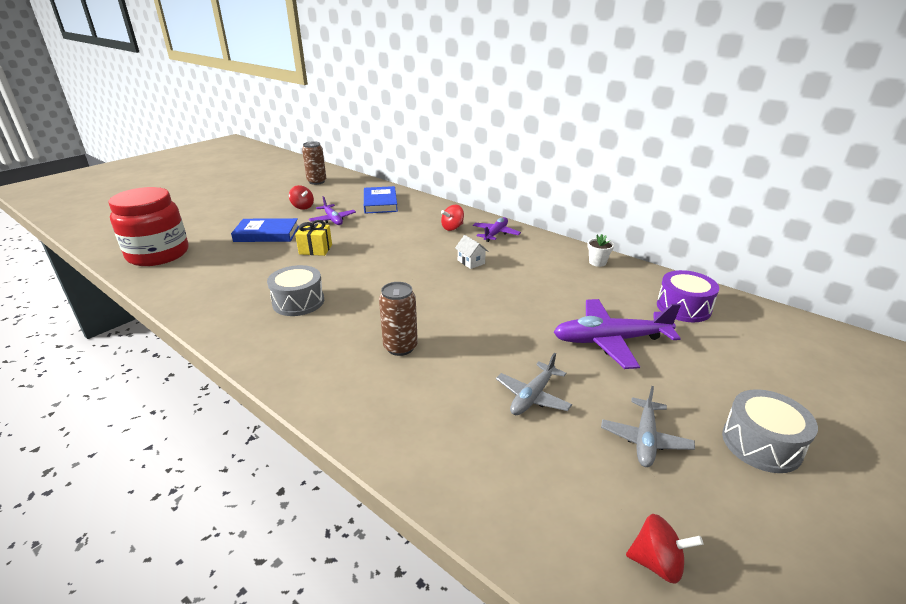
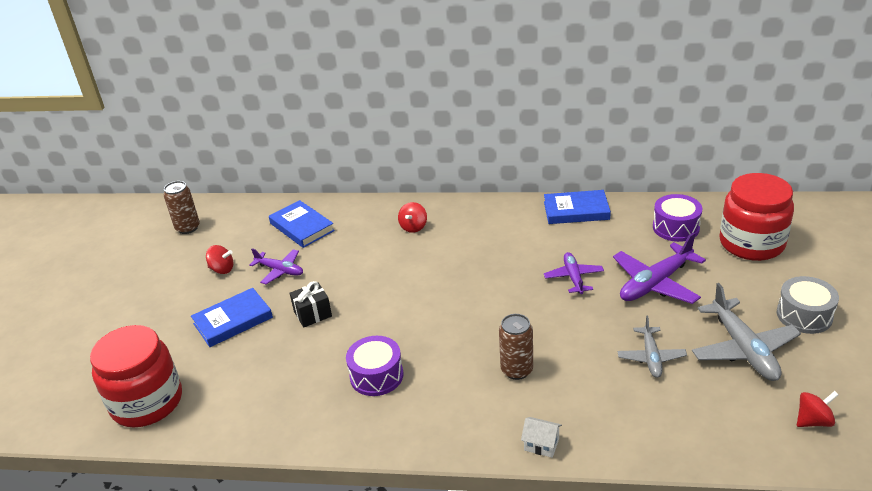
camera: 30 degrees left, 5 degrees up
(298, 302) = (376, 376): grey drum -> purple drum
(315, 249) = (313, 314): yellow gift -> black gift
(471, 262) = (475, 259): white house -> white house (541, 444)
(495, 234) = (461, 216): purple plane -> purple plane (573, 277)
(597, 262) = (576, 211): white flower pot -> blue book
(645, 439) = (743, 349): grey plane -> grey plane, size x1.65
(759, 351) = (751, 243): none -> red jar

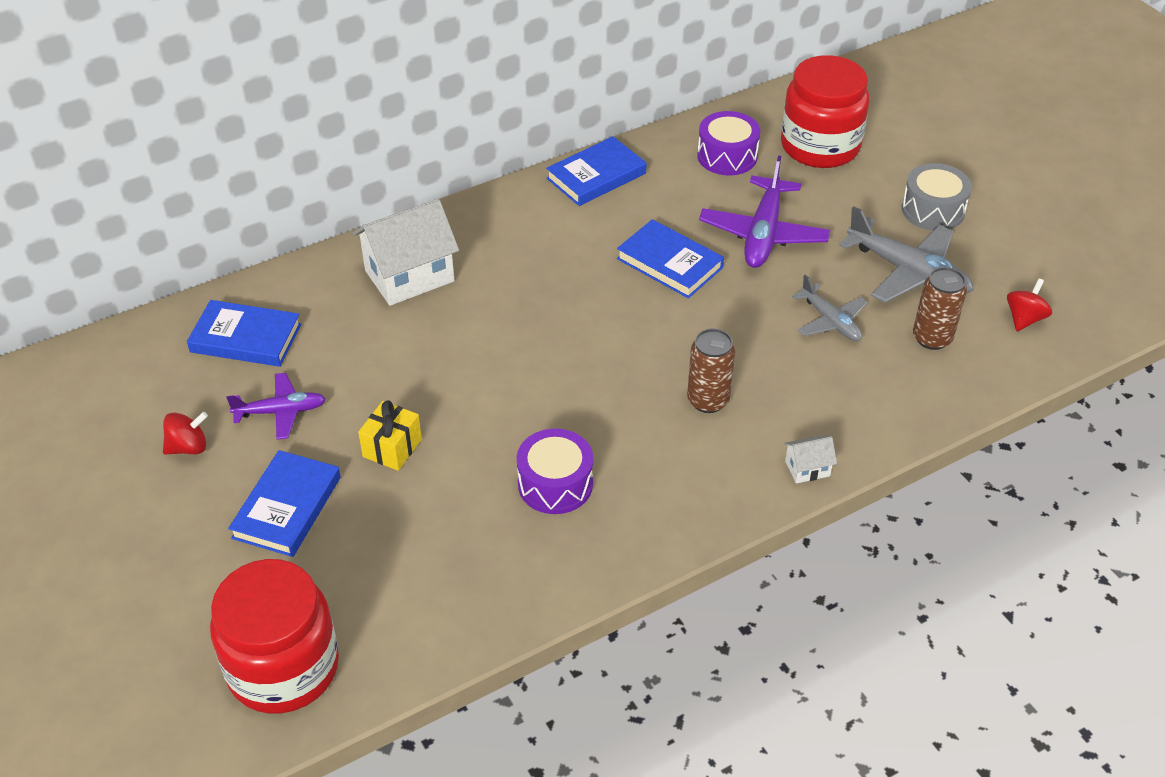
camera: 40 degrees left, 10 degrees up
(188, 228) = (57, 411): brown can -> brown can (932, 338)
(313, 314) = (392, 448): black gift -> yellow gift
(413, 227) = (409, 276): red spinning top -> white house
(573, 277) = (669, 263): purple plane -> blue book

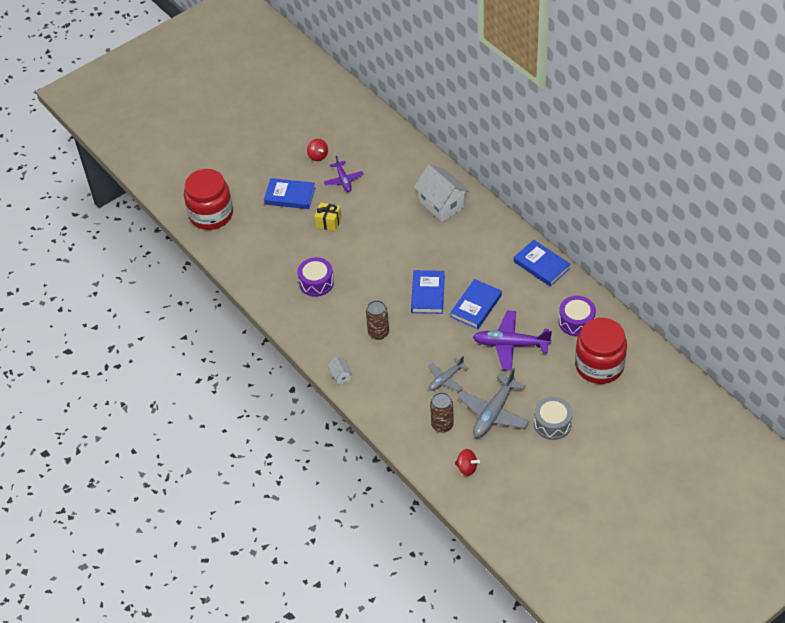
camera: 85 degrees right, 5 degrees up
(246, 338) = (386, 156): blue book -> blue book (428, 294)

